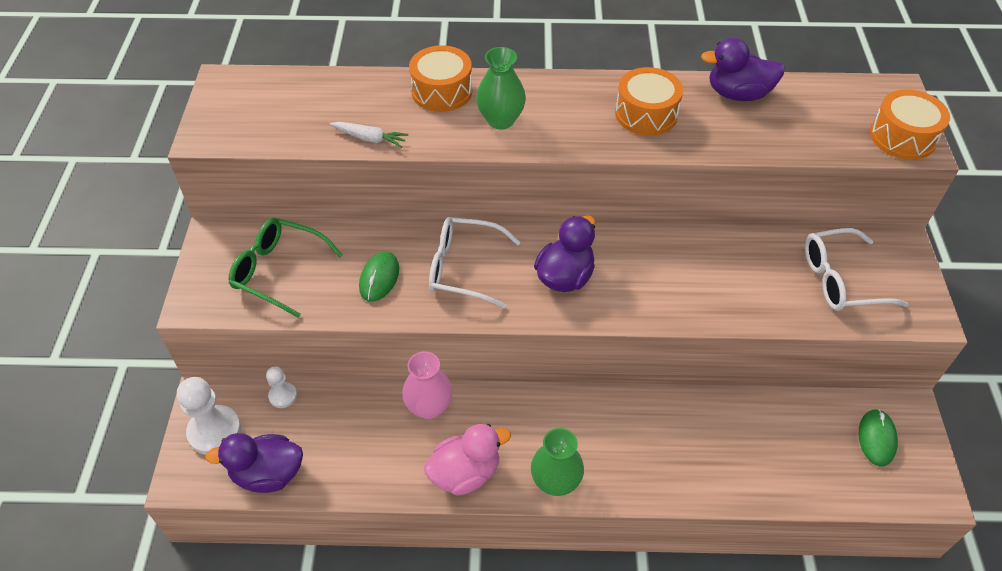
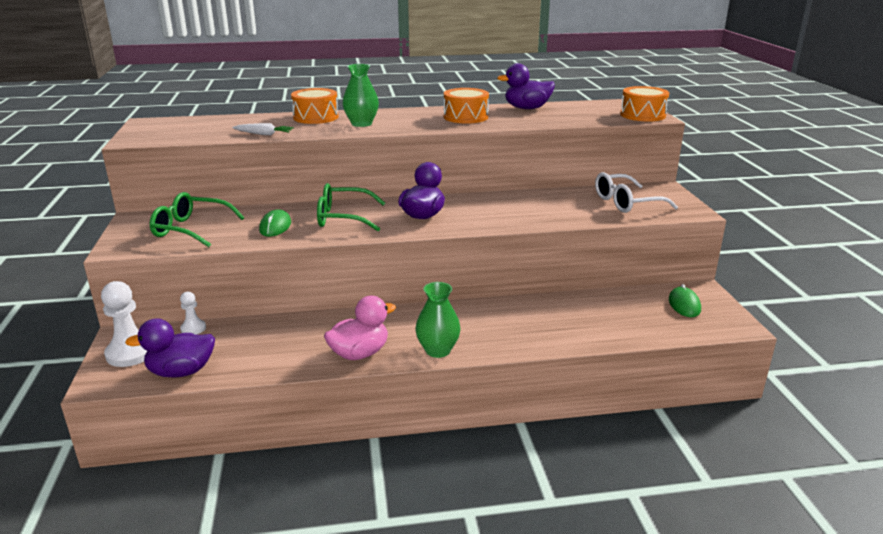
camera: 10 degrees left, 25 degrees down
(429, 407) = (322, 322): pink vase -> none
(463, 268) = (343, 218): white glasses -> green glasses

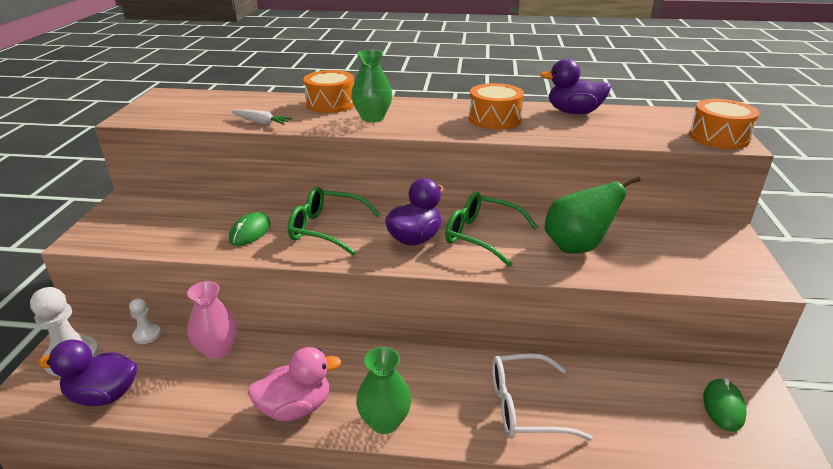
camera: 15 degrees right, 5 degrees up
(191, 229) = (166, 223): green glasses -> green glasses (481, 236)
(267, 329) = (217, 349): none -> pink vase
(554, 207) = (577, 247): none -> green pear
(626, 203) = (672, 253): white glasses -> white glasses (524, 407)

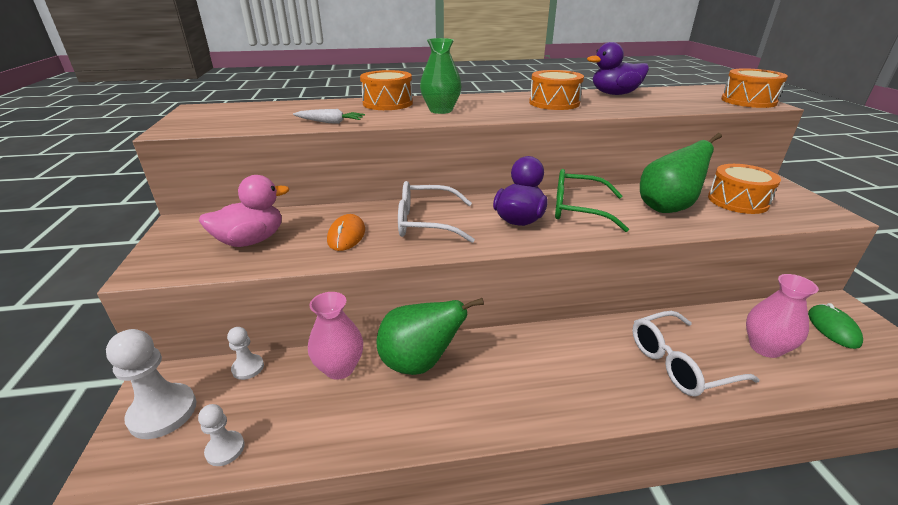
camera: 15 degrees left, 0 degrees up
(103, 395) = (225, 449): purple duck -> white pawn
(250, 231) = (346, 235): green mouse -> orange mouse
(285, 358) = (419, 363): none -> green pear
(295, 408) = (461, 413): pink duck -> pink duck (251, 240)
(326, 229) = (426, 223): green glasses -> white glasses
(384, 421) = (561, 407): green vase -> none
(628, 410) = (765, 347): none -> pink vase
(664, 250) = (737, 201): none -> orange drum

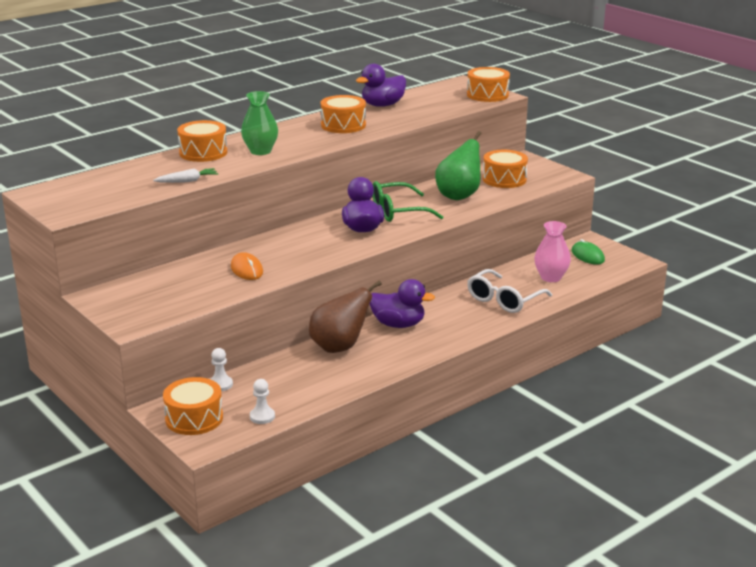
camera: 30 degrees left, 5 degrees down
(163, 412) = (194, 418): white pawn -> orange drum
(251, 240) = (178, 291): pink duck -> none
(340, 368) = (287, 365): pink vase -> none
(419, 363) = (339, 347): green pear -> brown pear
(426, 223) = (295, 247): white glasses -> none
(514, 353) = (398, 324): none -> purple duck

